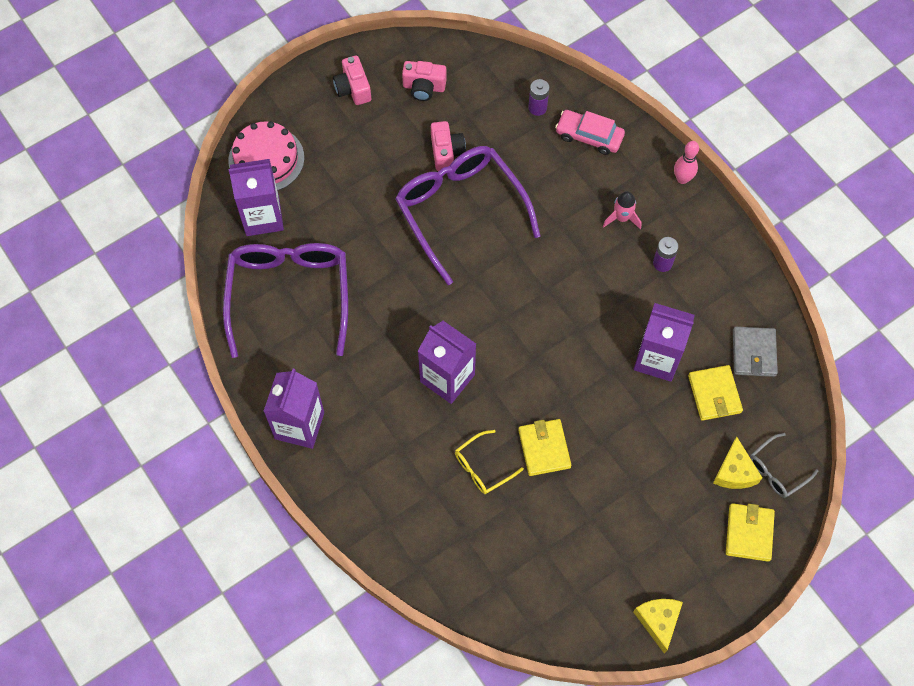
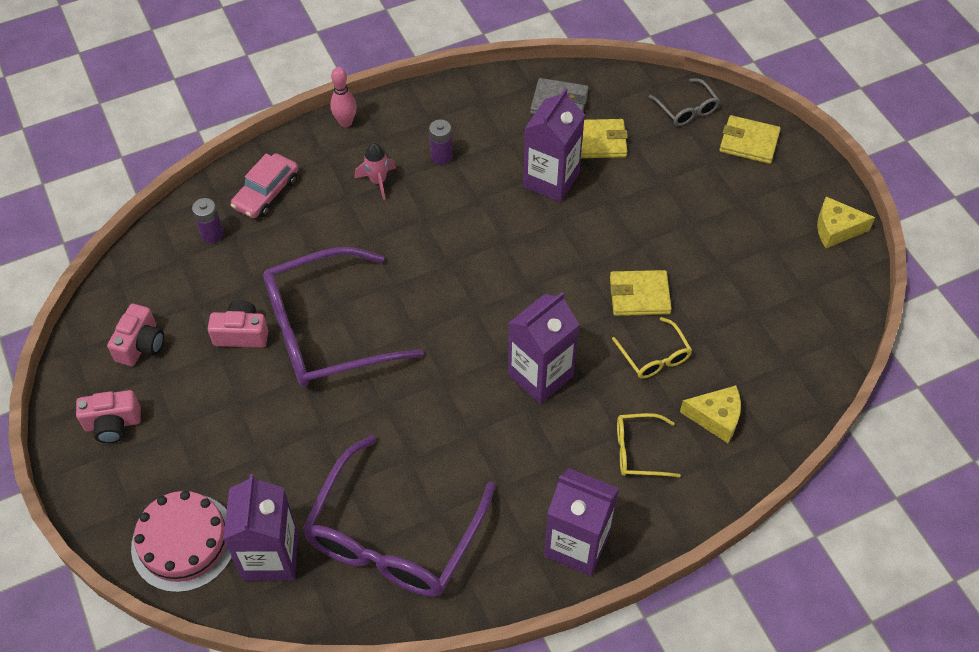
camera: 80 degrees left, 10 degrees down
(289, 295) = (394, 536): purple glasses -> purple glasses turned 75 degrees counterclockwise
(388, 463) = (638, 451): none -> yellow glasses
(734, 472) = (684, 141): yellow cheese -> yellow cheese (716, 417)

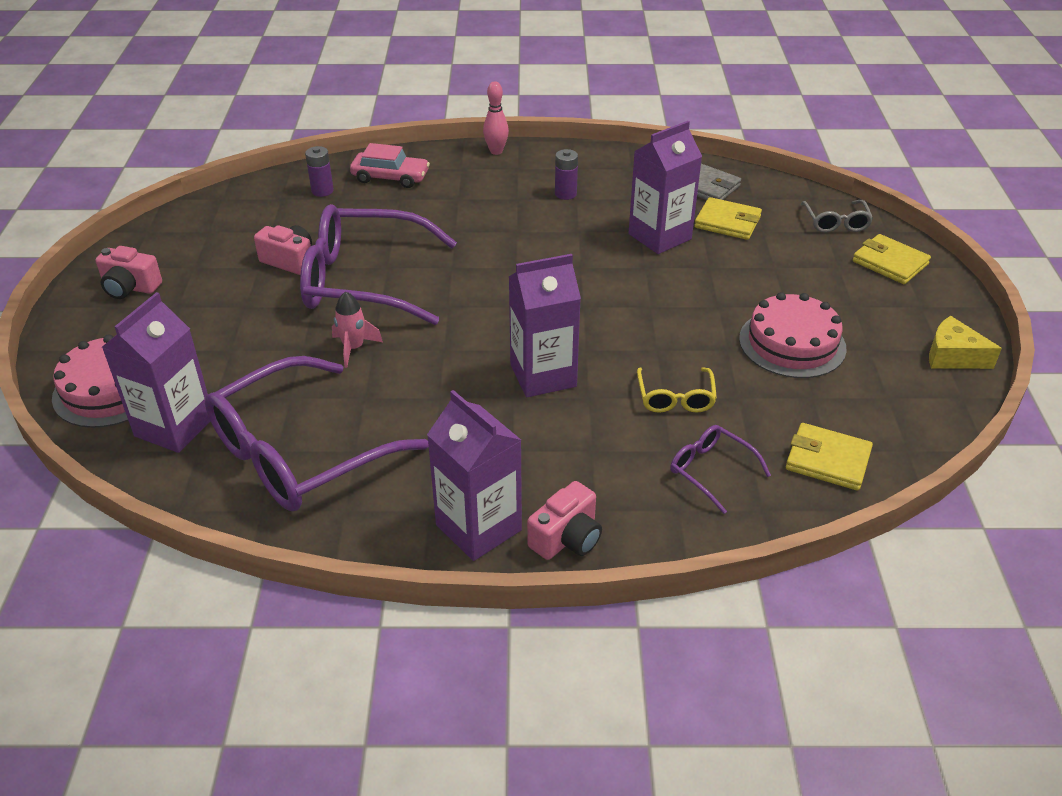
camera: 25 degrees right, 15 degrees down
(141, 345) = (201, 243): pink camera -> pink camera (567, 538)
(266, 193) = (390, 177): pink car -> pink car turned 135 degrees counterclockwise
(378, 181) = (494, 195): pink rocket -> pink rocket (353, 348)
(638, 451) = (603, 470): yellow glasses -> none
(639, 295) = (692, 345): yellow wallet -> yellow wallet (827, 460)
(714, 263) = (792, 343): none -> pink cake
(716, 417) = (711, 471): yellow cheese -> purple glasses

